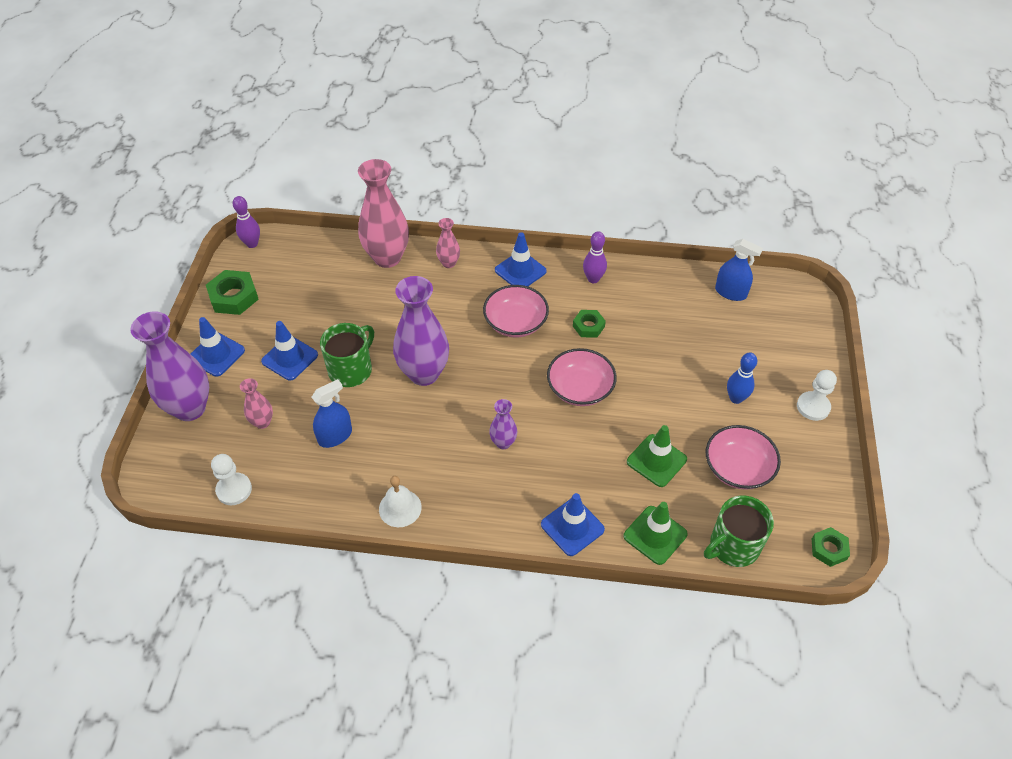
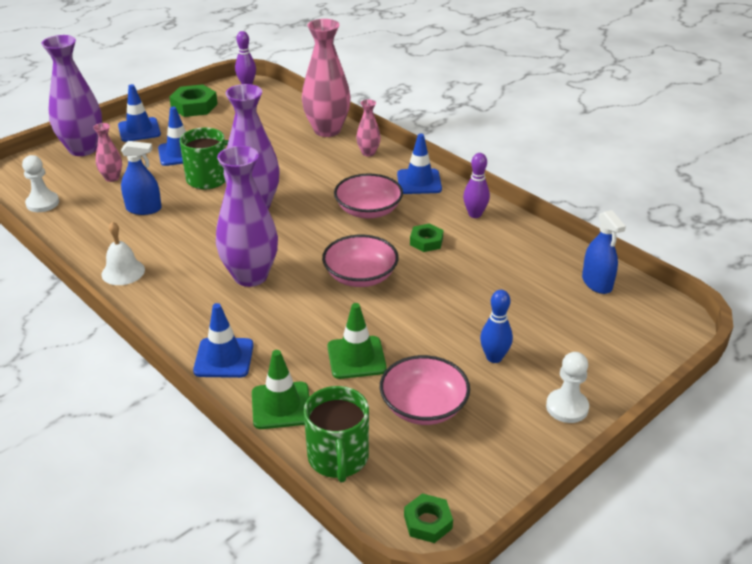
camera: 40 degrees right, 15 degrees down
(503, 443) = (250, 276): purple vase -> purple vase, size x2.07
(733, 546) = (338, 458): green mug -> green mug turned 105 degrees counterclockwise

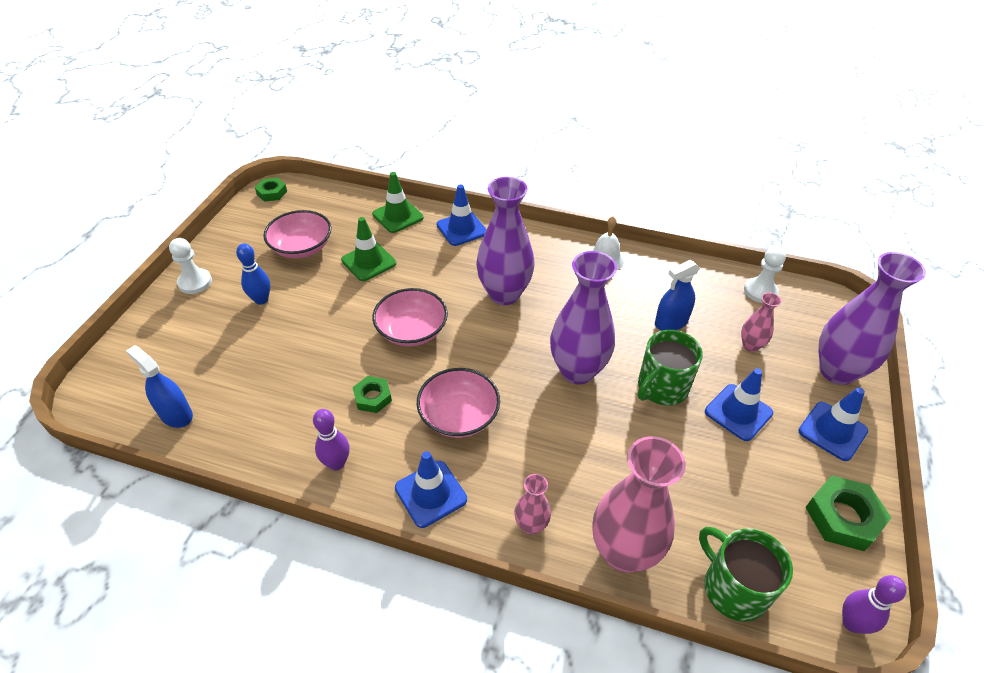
camera: 150 degrees right, 10 degrees up
(338, 458) = (341, 203): green mug -> green mug (733, 588)

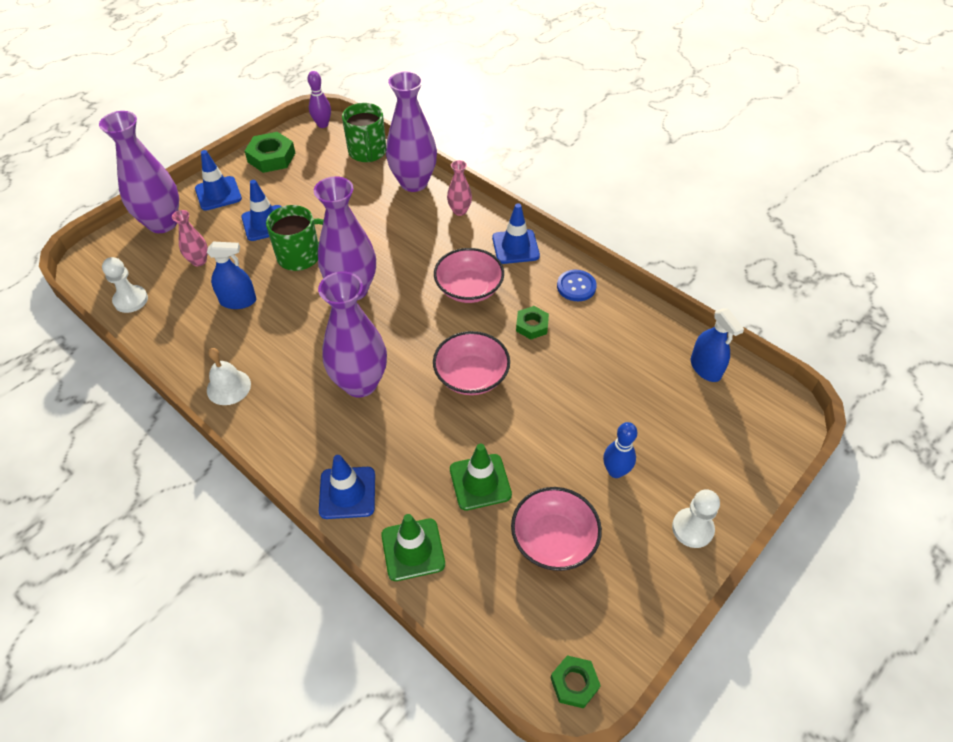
camera: 155 degrees left, 5 degrees up
(337, 463) = (576, 286): purple bowling pin -> blue button
(623, 552) = (414, 183): pink vase -> purple vase

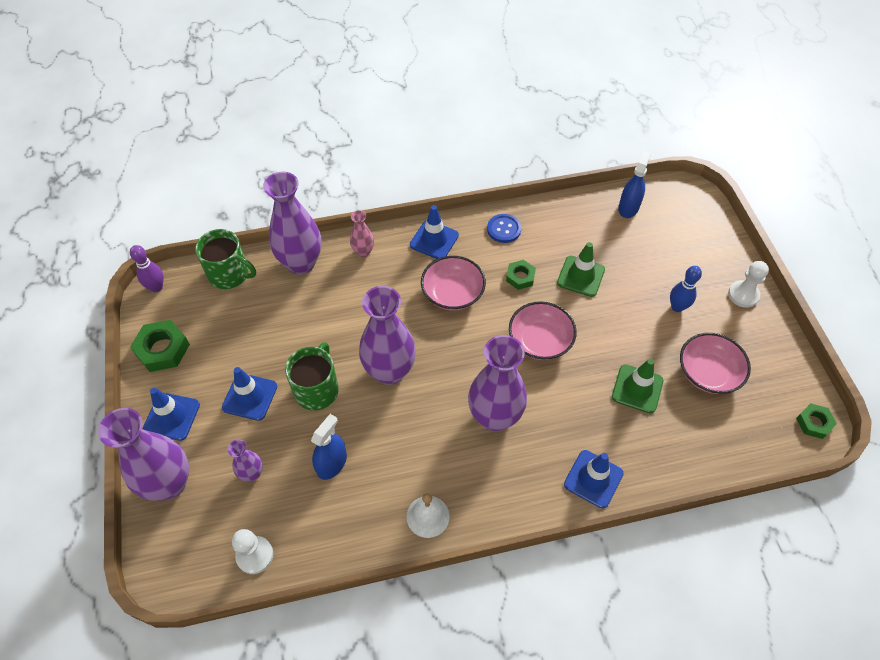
camera: 55 degrees left, 5 degrees up
(199, 261) = (252, 473): pink vase -> purple vase
(413, 549) = (668, 461): green traffic cone -> green traffic cone (580, 276)
(705, 368) = (628, 208): blue spray bottle -> blue spray bottle turned 75 degrees counterclockwise

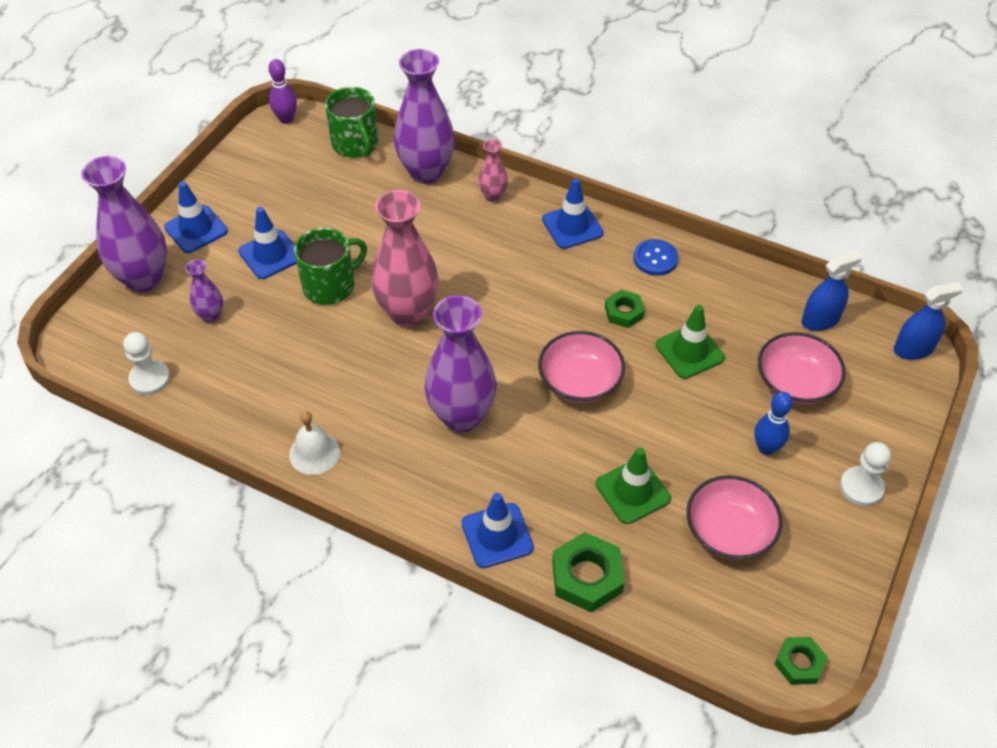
camera: 40 degrees right, 5 degrees down
(162, 349) = (241, 172): green nut -> green nut (587, 576)
(331, 463) = (280, 353): blue spray bottle -> blue spray bottle (913, 349)
(389, 371) = (408, 312): purple vase -> pink vase
(452, 293) = (539, 284): pink bowl -> pink bowl (795, 382)

